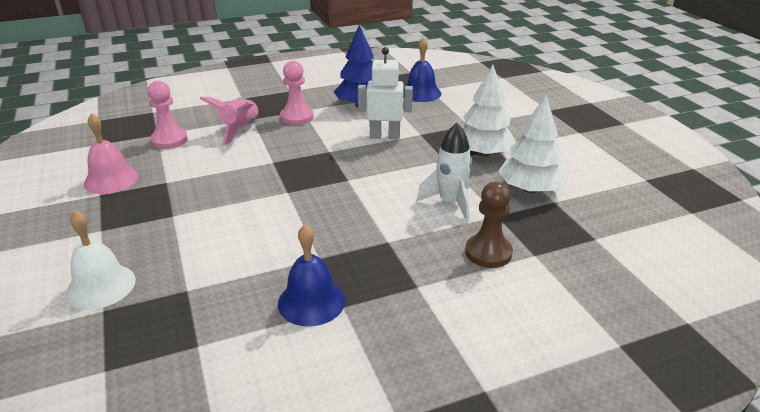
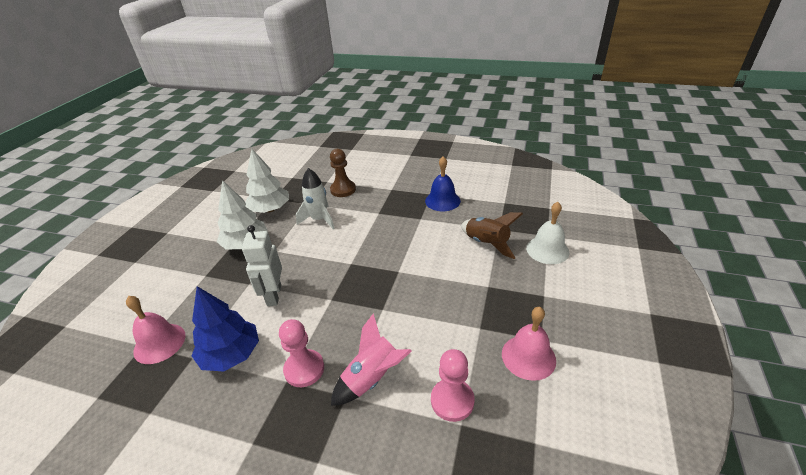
camera: 140 degrees left, 5 degrees up
(197, 261) = (486, 243): none -> brown rocket
(384, 136) = (273, 295): white robot -> white robot turned 45 degrees clockwise
(421, 93) = (159, 343): blue bell -> pink bell

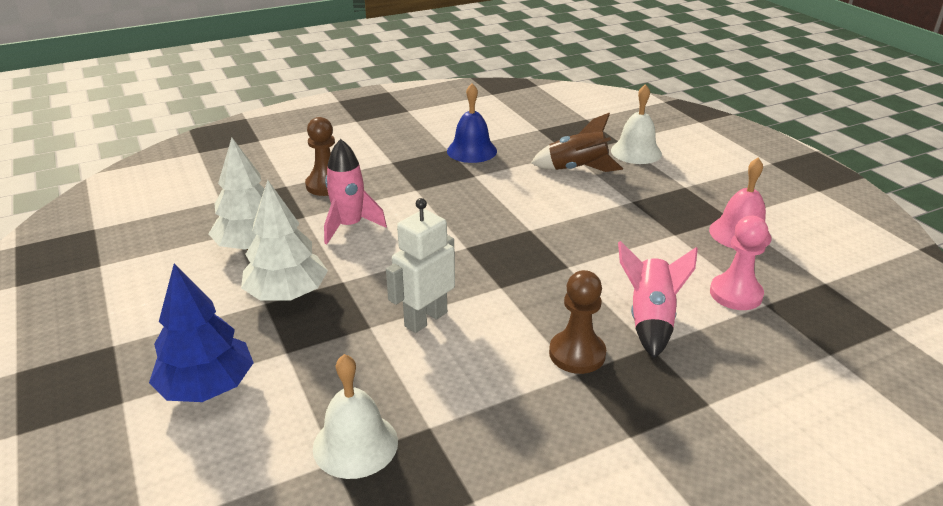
camera: 45 degrees left, 5 degrees down
(159, 343) = (355, 444): pink bell -> white bell
(231, 354) = (474, 393): blue tree -> blue tree (207, 387)
(273, 295) = (425, 319): white robot -> white robot turned 90 degrees clockwise
(304, 369) = (577, 354): pink pawn -> brown pawn
(319, 220) = (349, 226): white rocket -> pink rocket

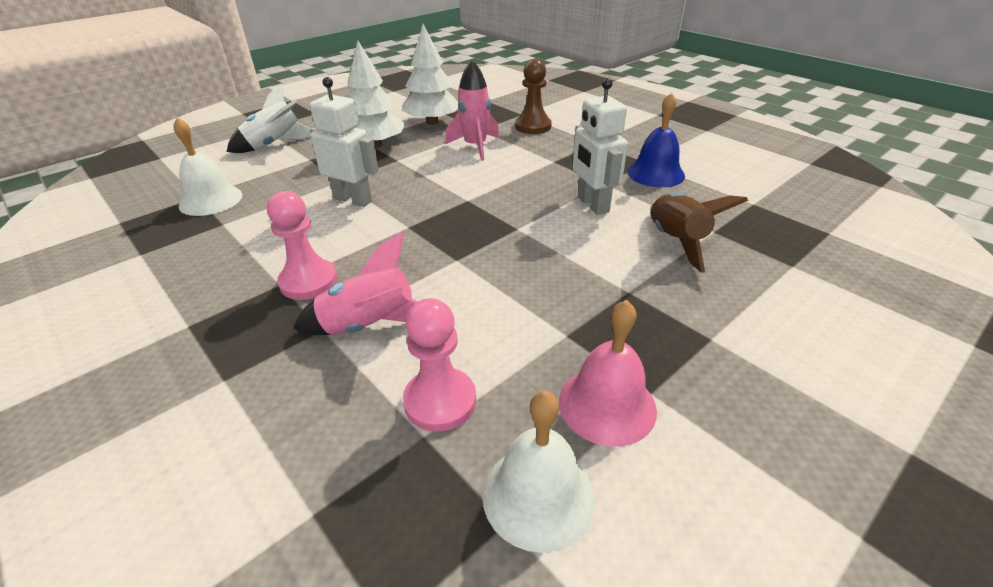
camera: 75 degrees right, 5 degrees up
(207, 387) = (274, 145): blue tree -> white rocket
(508, 188) = (592, 204): none -> white robot
(577, 354) = (308, 281): brown pawn -> pink pawn
(636, 152) = (775, 283): white bell -> white bell (538, 495)

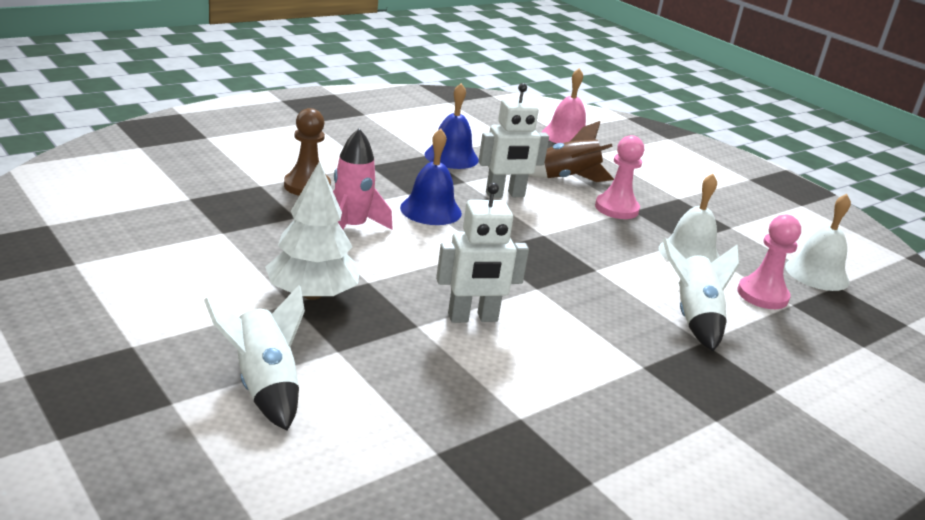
camera: 90 degrees left, 10 degrees down
(211, 200) = (451, 436): white bell -> white bell (689, 254)
(308, 281) = (637, 349): pink pawn -> pink pawn (616, 208)
(353, 200) = (473, 318): white robot -> white robot turned 135 degrees counterclockwise
(369, 326) = (694, 318): pink rocket -> white rocket
(432, 122) = (250, 245): white tree -> none
(528, 172) = (430, 210): none -> blue bell
(607, 405) = (745, 241): pink bell -> pink bell (566, 136)

